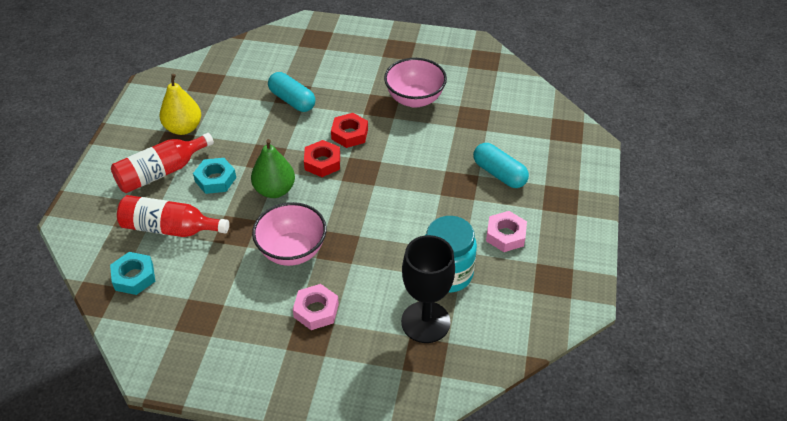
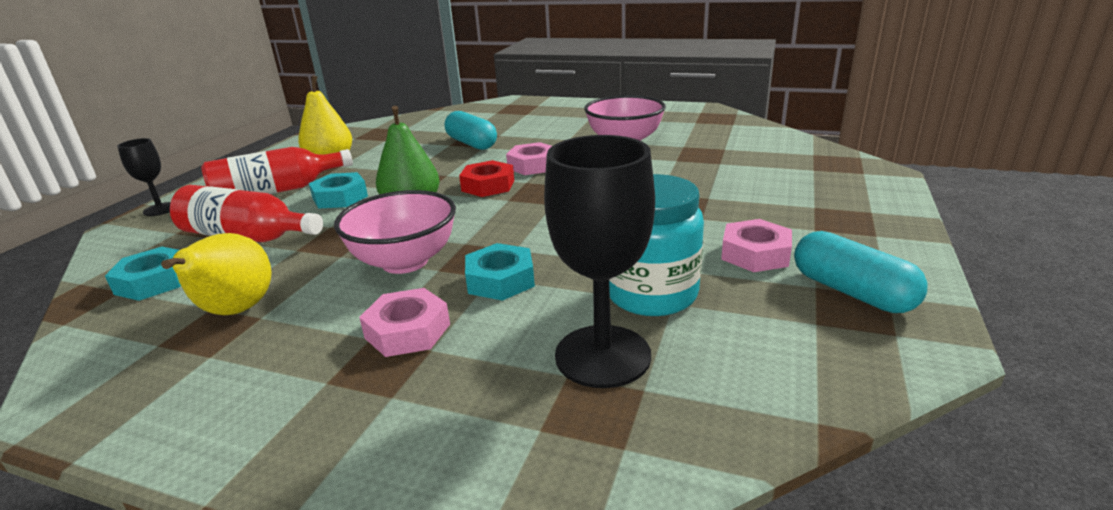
camera: 10 degrees right, 20 degrees down
(81, 197) = (160, 209): none -> black goblet
(205, 300) = (235, 311): none -> yellow pear
(349, 134) = (533, 165): red nut -> pink nut
(357, 265) = (500, 280): none -> turquoise nut
(499, 174) = (740, 196): turquoise capsule -> turquoise capsule (851, 292)

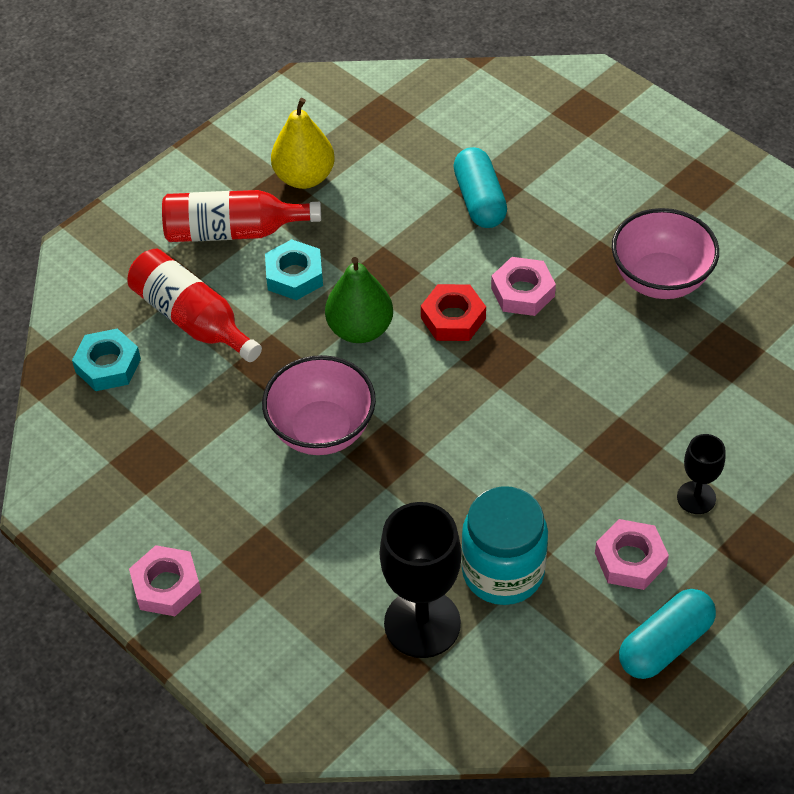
camera: 25 degrees right, 25 degrees up
(160, 209) = (115, 221): black goblet -> black goblet (696, 497)
(235, 311) = (169, 442): yellow pear -> none
(407, 331) = (294, 530): pink nut -> pink nut (166, 586)
(500, 280) = (391, 496): turquoise nut -> none
(851, 292) = (665, 644): turquoise capsule -> turquoise capsule turned 60 degrees clockwise

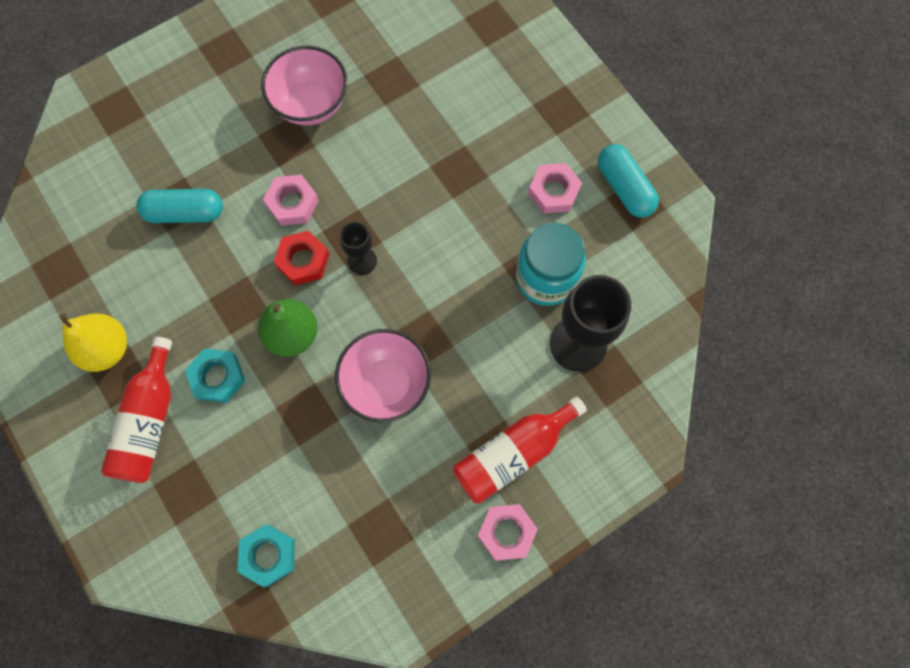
camera: 80 degrees left, 20 degrees up
(192, 319) = (239, 472): red bottle -> red bottle (513, 453)
(696, 497) = (512, 136): black goblet -> black goblet (362, 261)

